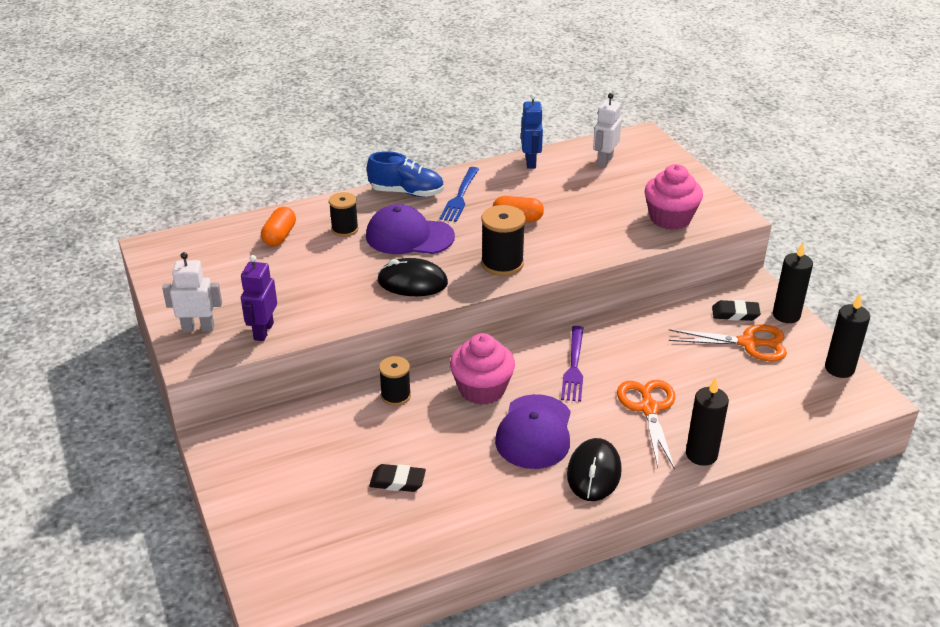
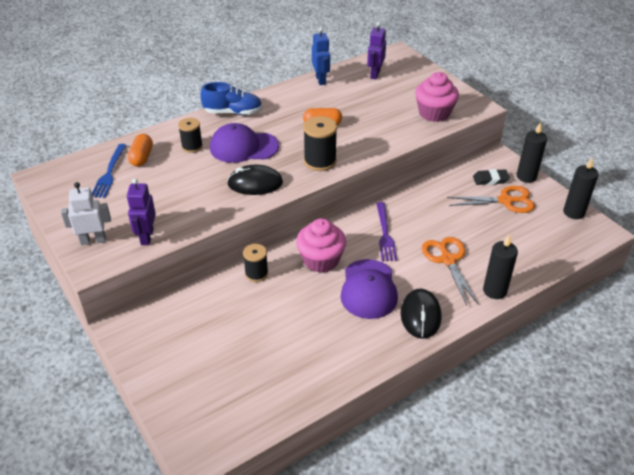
camera: 10 degrees left, 5 degrees up
(397, 481) = (274, 343): black eraser -> none
(460, 197) = (274, 112): blue fork -> blue fork (109, 173)
(604, 161) = (375, 74): white robot -> purple robot

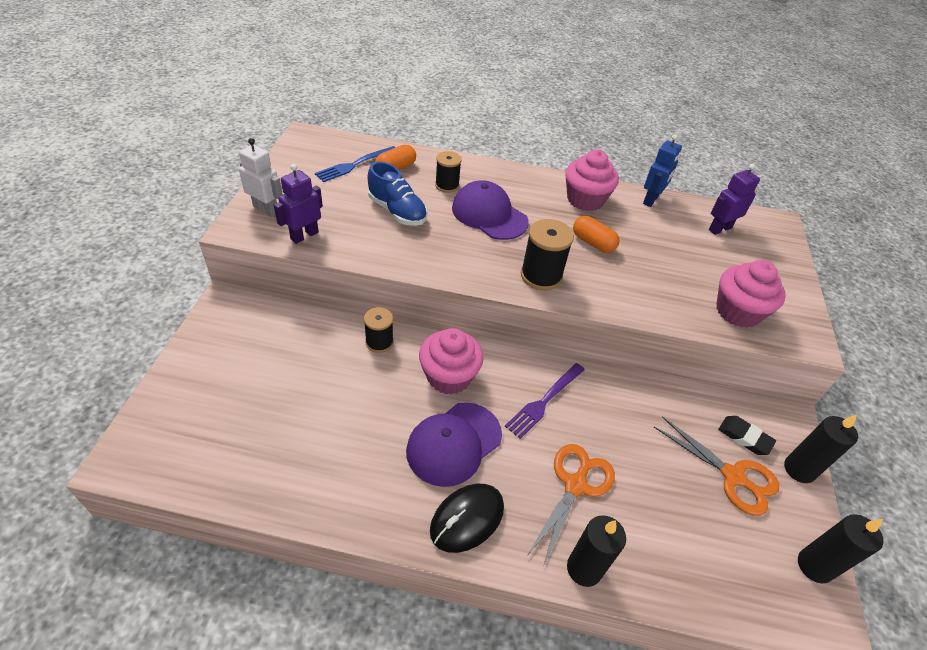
camera: 40 degrees right, 5 degrees up
(233, 112) = (523, 179): blue shoe -> blue shoe (397, 211)
(255, 183) = (452, 254): black mouse -> none
(285, 102) = (585, 200): none -> pink cupcake

